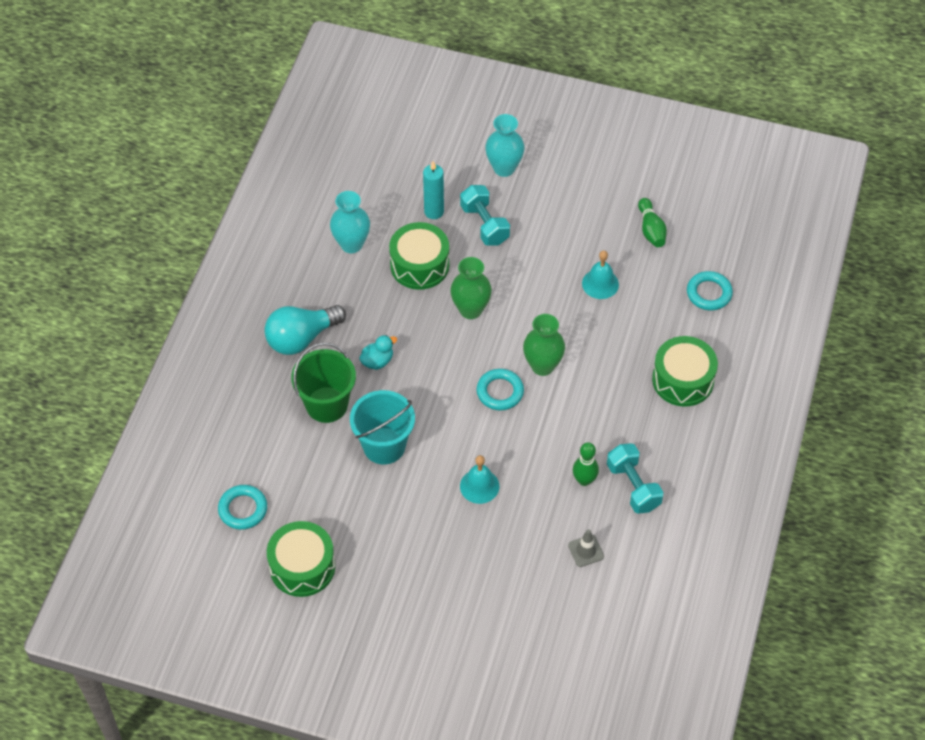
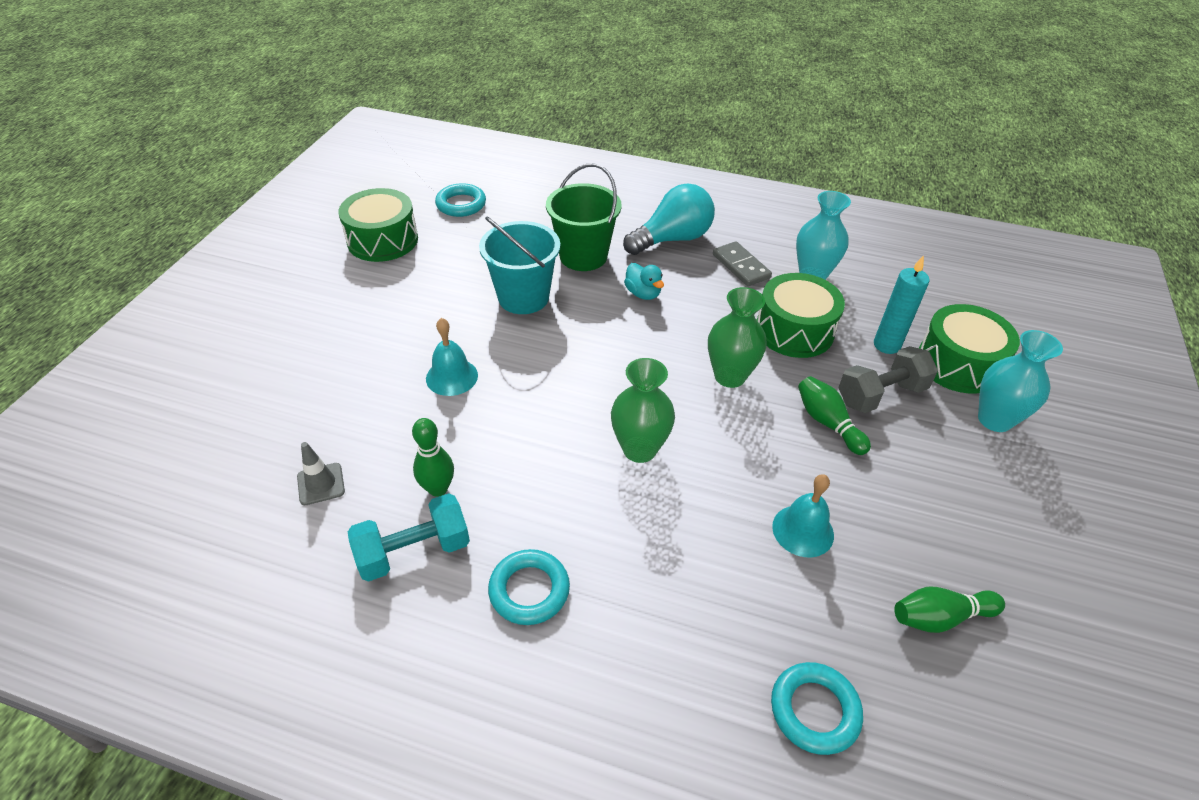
camera: 90 degrees right, 10 degrees down
(301, 338) = (672, 239): turquoise light bulb -> turquoise light bulb turned 90 degrees clockwise
(340, 291) = (741, 266): none -> grey domino
(484, 224) = (881, 395): turquoise dumbbell -> grey dumbbell
(500, 392) = (596, 401): turquoise ring -> turquoise ring (529, 590)
(512, 258) = (827, 423): none -> green bowling pin
(683, 380) = (614, 644): green drum -> green drum (958, 364)

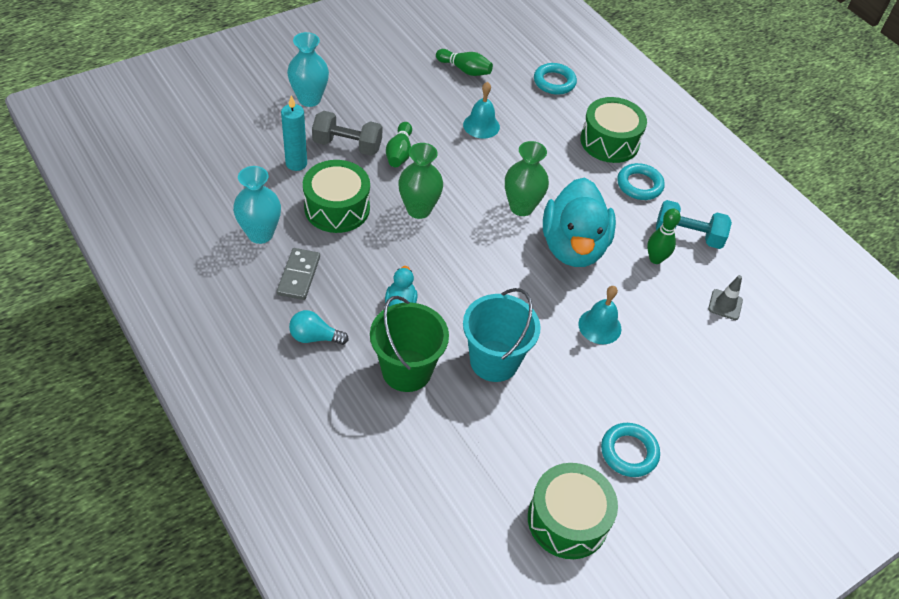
camera: 145 degrees left, 5 degrees up
(461, 204) = (455, 523): turquoise ring -> turquoise ring (629, 452)
(543, 440) = (573, 247): none -> turquoise duck
(672, 239) = (314, 337): turquoise light bulb -> turquoise light bulb, size x0.56
(958, 364) = (275, 129): green drum -> green drum (609, 141)

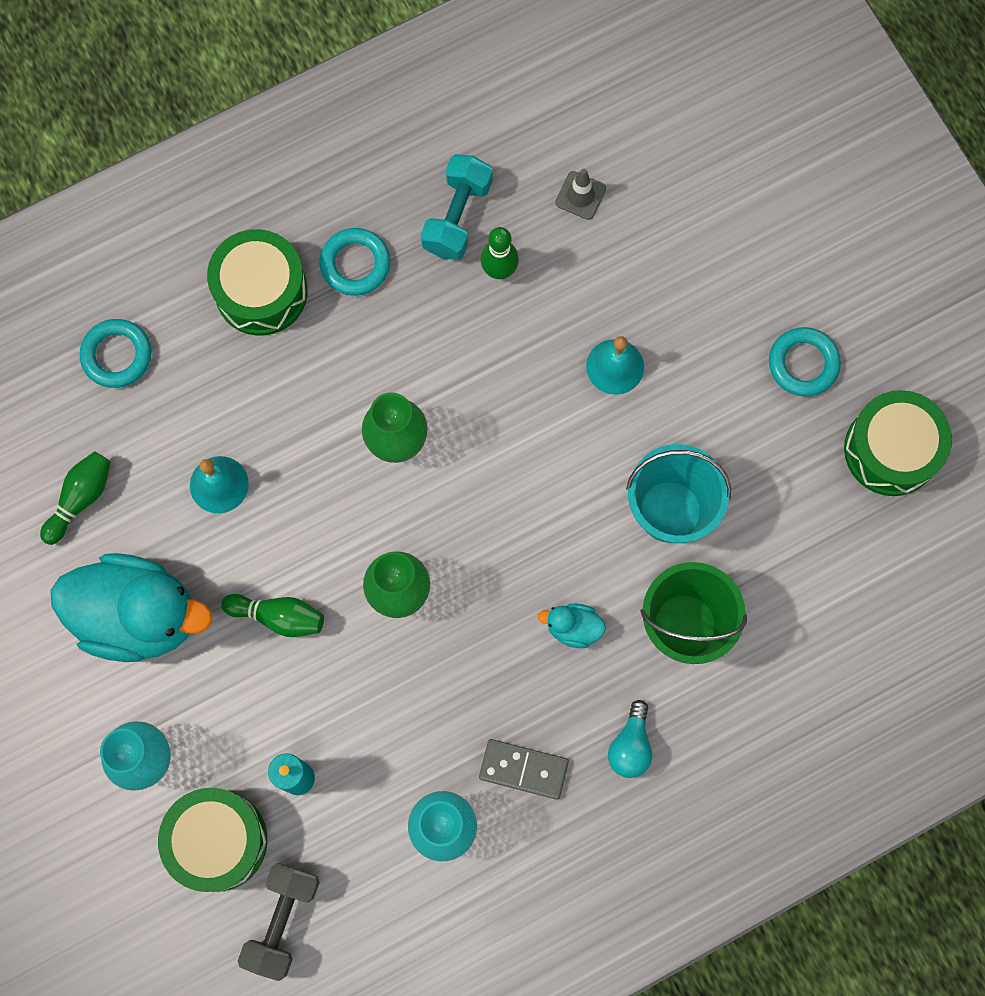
camera: 80 degrees left, 25 degrees up
(337, 208) = (394, 715): green drum -> green drum (217, 840)
(347, 145) = (259, 698): grey dumbbell -> grey dumbbell (282, 920)
(573, 247) = (475, 379): turquoise duck -> turquoise duck (139, 616)

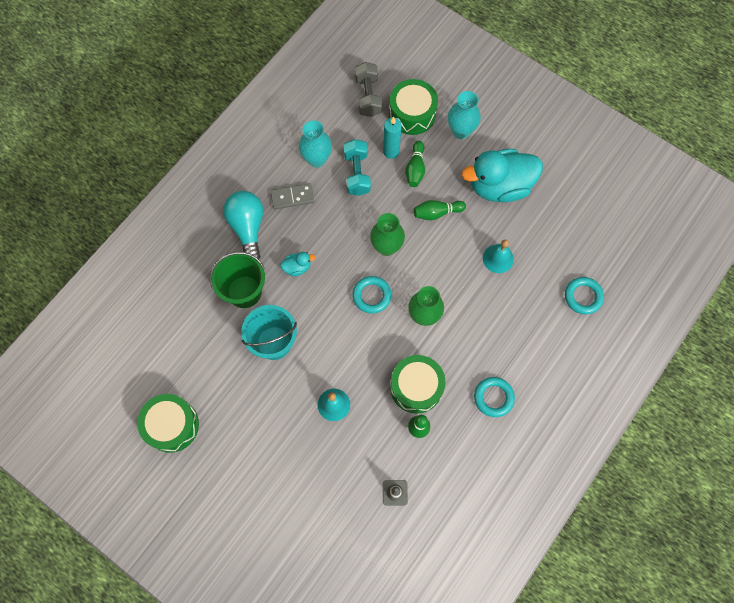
camera: 155 degrees right, 5 degrees down
(81, 498) = (557, 224): green bowling pin -> green bowling pin (415, 169)
(261, 291) = (532, 361): green drum -> green drum (416, 387)
(457, 216) = (454, 449): turquoise dumbbell -> turquoise dumbbell (357, 173)
(630, 746) = (247, 228): turquoise light bulb -> turquoise light bulb, size x1.77
(803, 364) = (235, 451): turquoise ring -> turquoise ring (371, 296)

